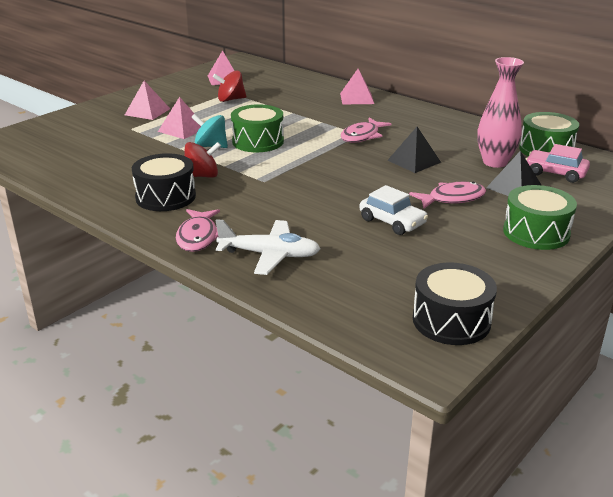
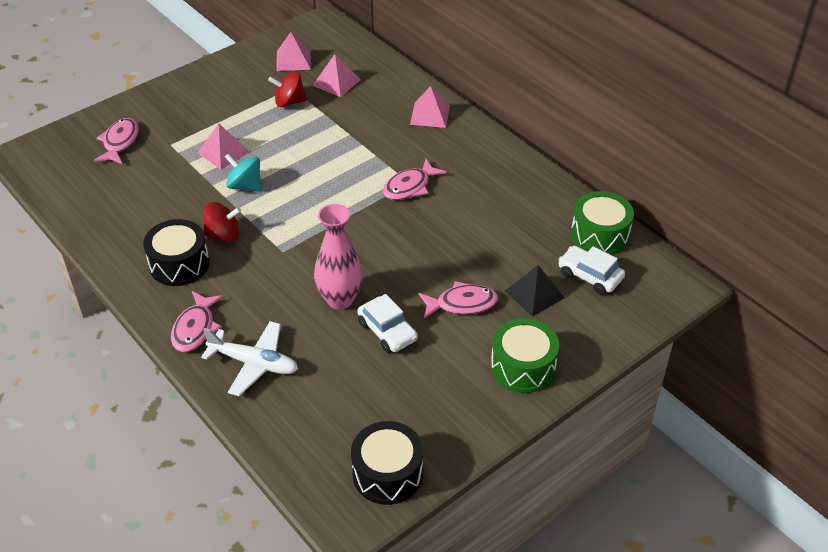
camera: 10 degrees right, 15 degrees up
(82, 130) = (120, 142): none -> pink fish
(147, 111) = (194, 115): pink pyramid -> pink pyramid (336, 82)
(258, 141) = (296, 183): green drum -> none
(414, 161) = (448, 237): black pyramid -> none
(495, 162) = (533, 250): pink vase -> pink vase (340, 299)
(555, 173) = (590, 276): pink car -> white car

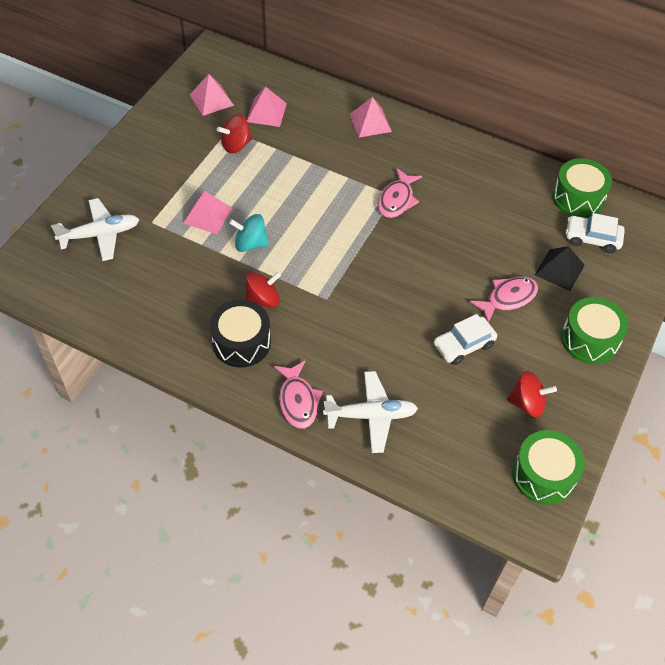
camera: 25 degrees left, 10 degrees up
(120, 142) = (100, 234): pink fish -> white plane
(340, 299) = (405, 328): pink vase -> none
(387, 331) = (463, 345): white car -> white car turned 120 degrees clockwise
(387, 474) = (543, 475): black drum -> green drum
(416, 404) = (527, 403): none -> red spinning top

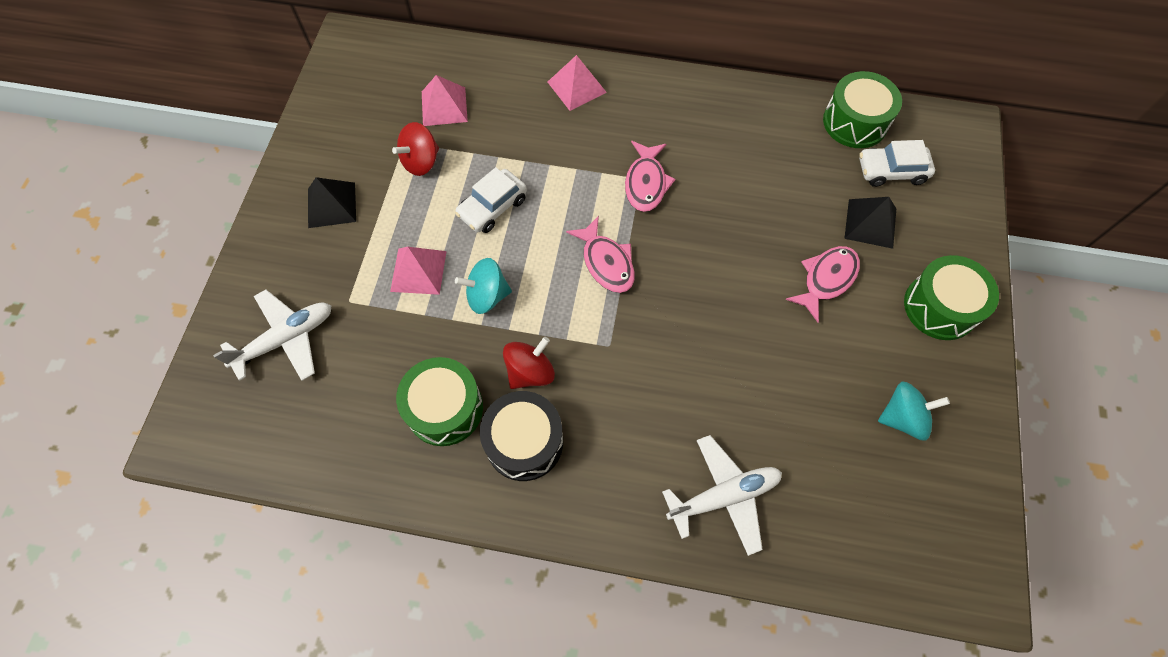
camera: 15 degrees left, 10 degrees up
(162, 157) = (332, 205): none -> black pyramid
(211, 99) = (368, 106): pink pyramid -> none
(298, 400) = (625, 504): pink fish -> pink fish (606, 262)
(463, 345) = (798, 360): white car -> white car (492, 207)
(527, 403) = (902, 418): red spinning top -> turquoise spinning top
(543, 475) = (959, 512): green drum -> green drum (445, 408)

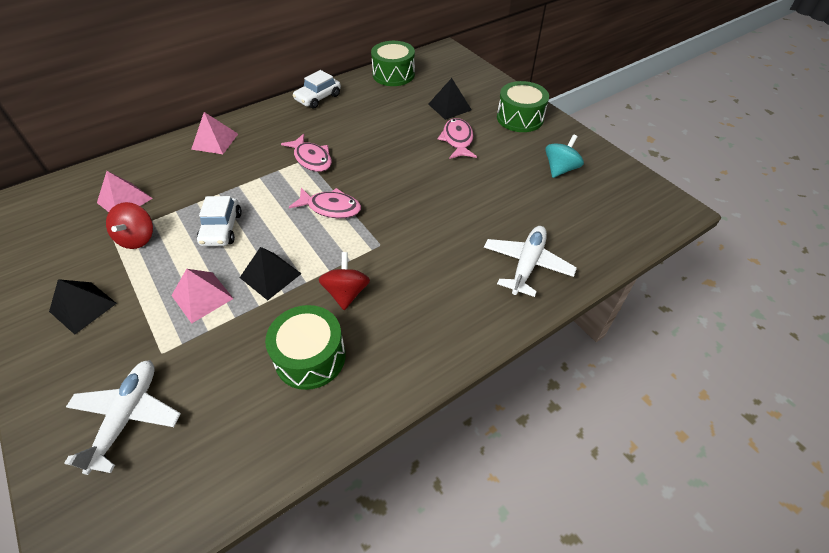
camera: 45 degrees left, 15 degrees down
(487, 296) = (270, 275): turquoise spinning top -> black pyramid
(524, 442) = (386, 331): black drum -> none
(891, 171) = (434, 83): white car -> white car (318, 98)

